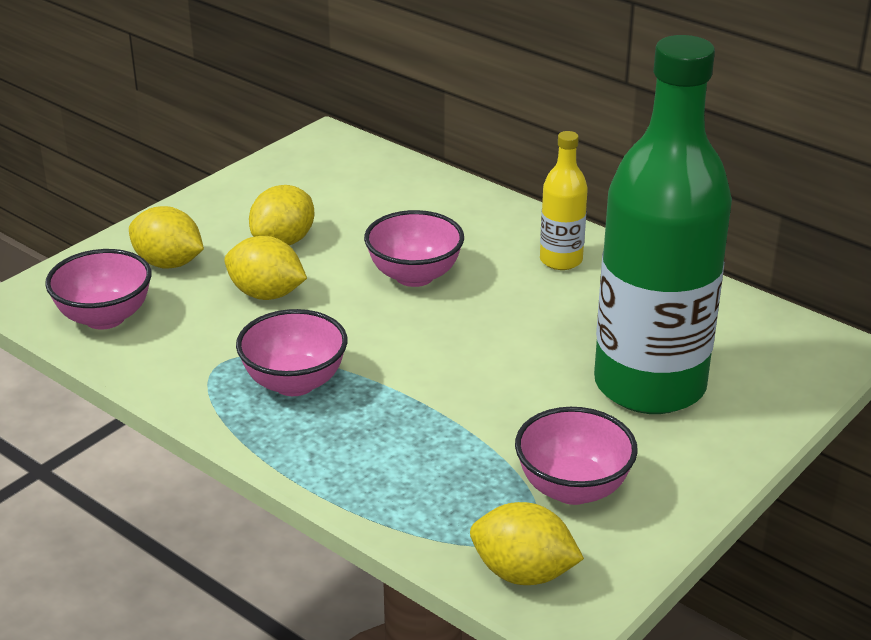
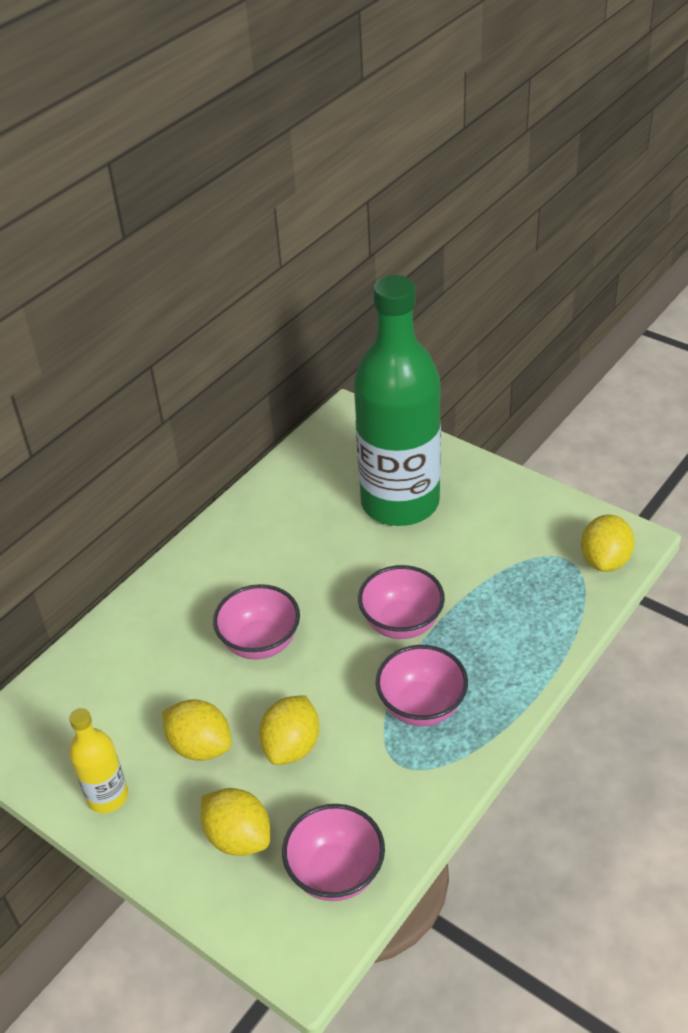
camera: 90 degrees left, 10 degrees up
(168, 263) = (238, 837): yellow lemon -> yellow lemon turned 75 degrees counterclockwise
(561, 260) = (237, 551): yellow bottle -> yellow bottle (107, 796)
(573, 488) = (518, 539): pink bowl -> pink bowl (401, 623)

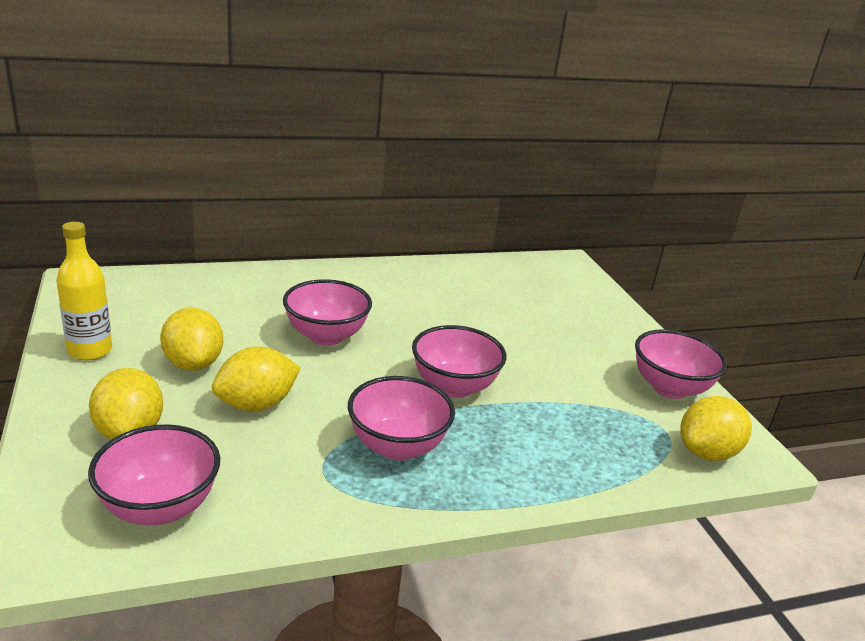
camera: 30 degrees right, 15 degrees down
(400, 502) = (549, 322): green bottle -> none
(537, 514) = (669, 388): none -> pink bowl

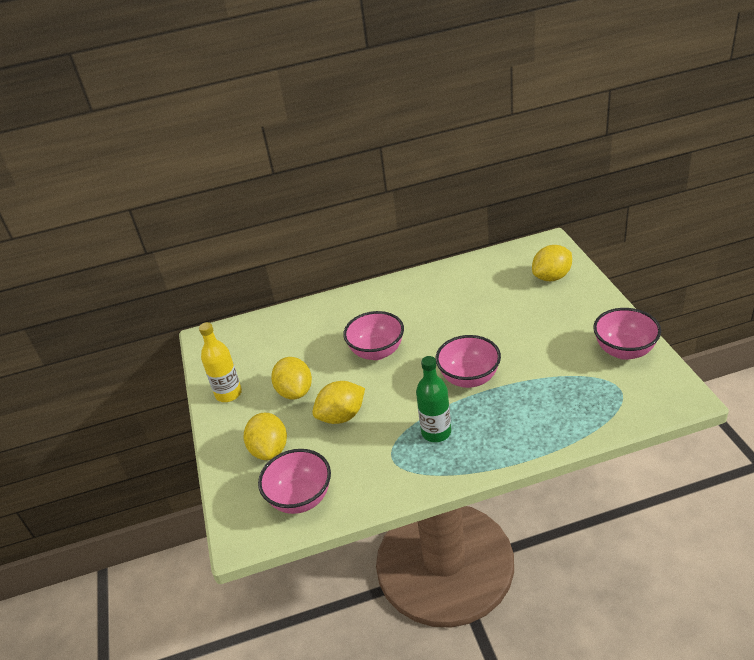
camera: 10 degrees right, 10 degrees up
(397, 446) = (436, 432): pink bowl -> green bottle
(707, 452) = (648, 401): yellow lemon -> yellow lemon (551, 277)

